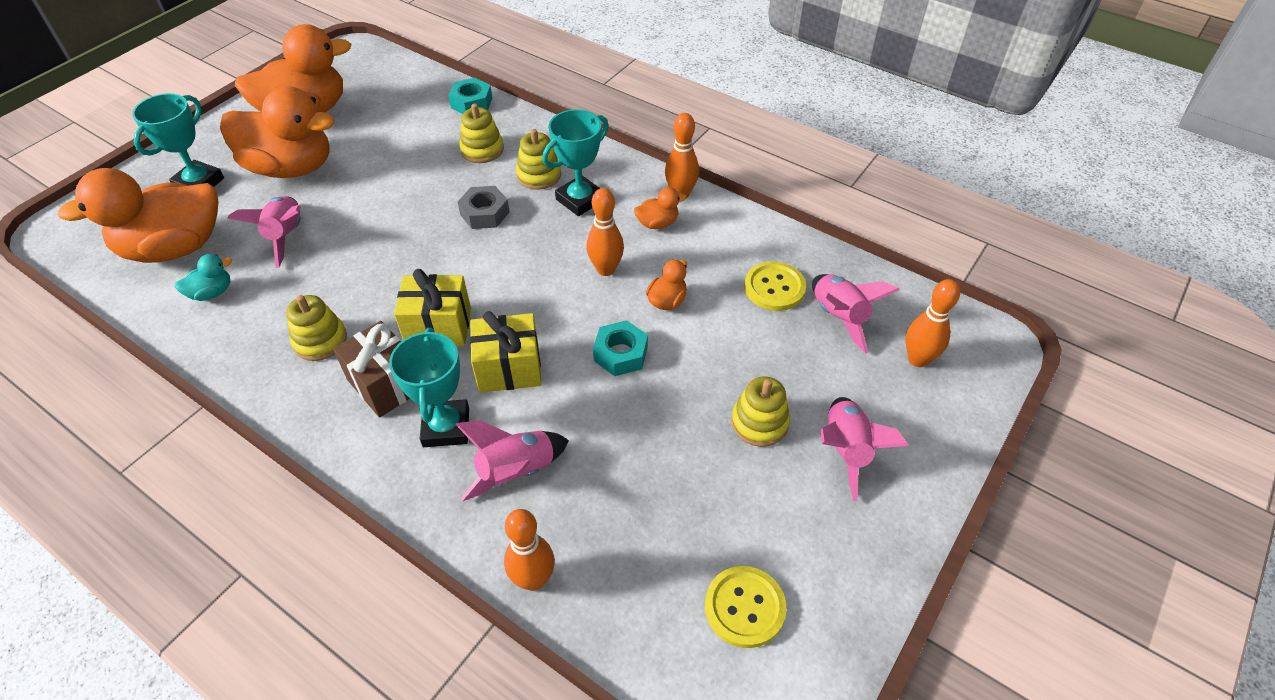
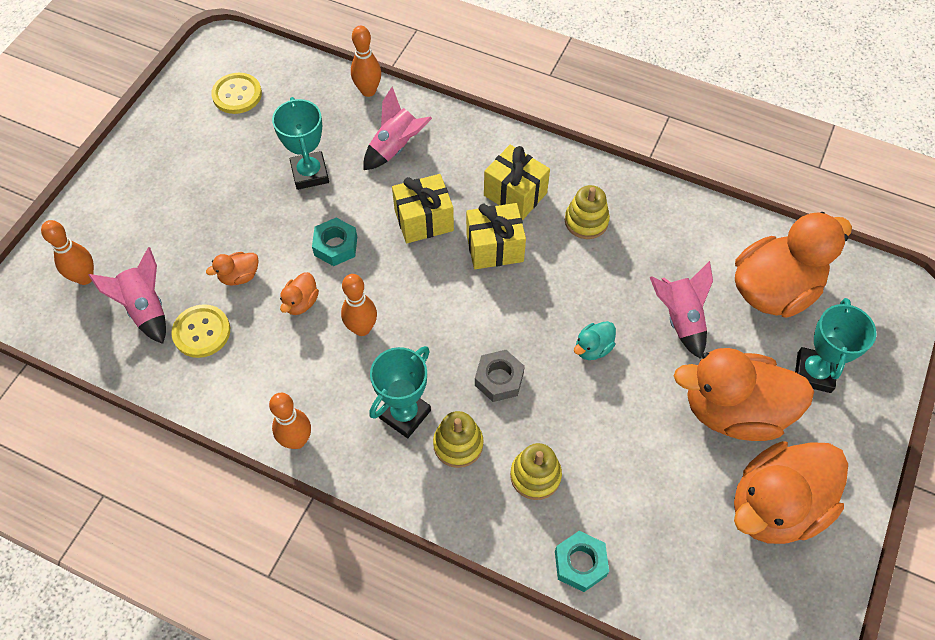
camera: 170 degrees right, 10 degrees up
(212, 293) = (705, 250): turquoise duck -> turquoise duck (593, 348)
(386, 384) = (515, 194): brown gift -> yellow gift
(446, 427) = (456, 170): turquoise trophy -> turquoise trophy (310, 173)
(657, 223) = (318, 394): orange duck -> orange duck (239, 276)
(759, 423) = (222, 206): yellow stacking toy -> none
(846, 450) = (159, 195): pink rocket -> none

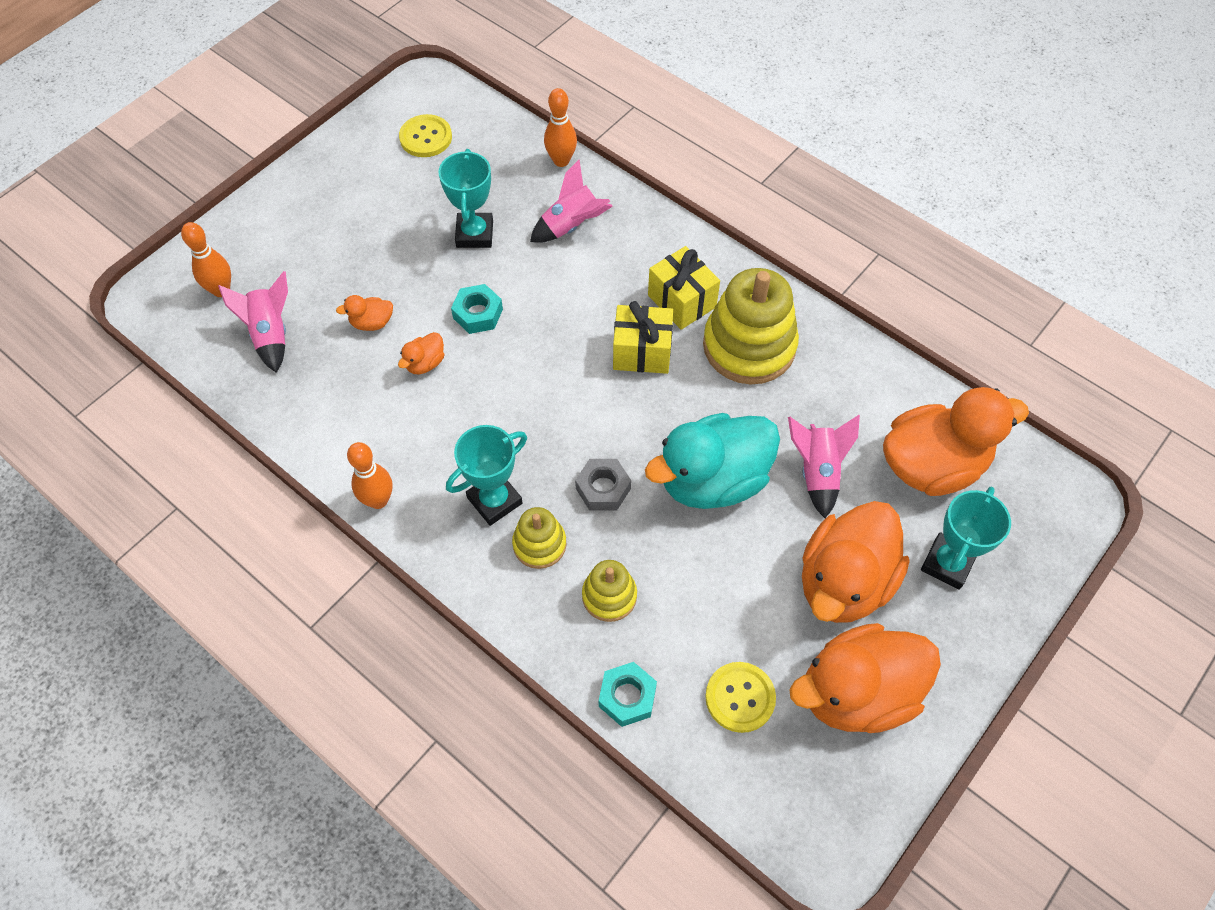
camera: 15 degrees right, 0 degrees up
(201, 332) = (318, 370): yellow button -> yellow button (740, 697)
(362, 328) = (478, 403): orange bowling pin -> none
(424, 220) = (577, 307): yellow gift -> none
(586, 221) = (749, 346): yellow stacking toy -> yellow stacking toy, size x1.92
(593, 348) = (712, 480): turquoise duck -> turquoise duck, size x2.41
(733, 411) = (844, 582): orange duck -> orange duck turned 75 degrees counterclockwise

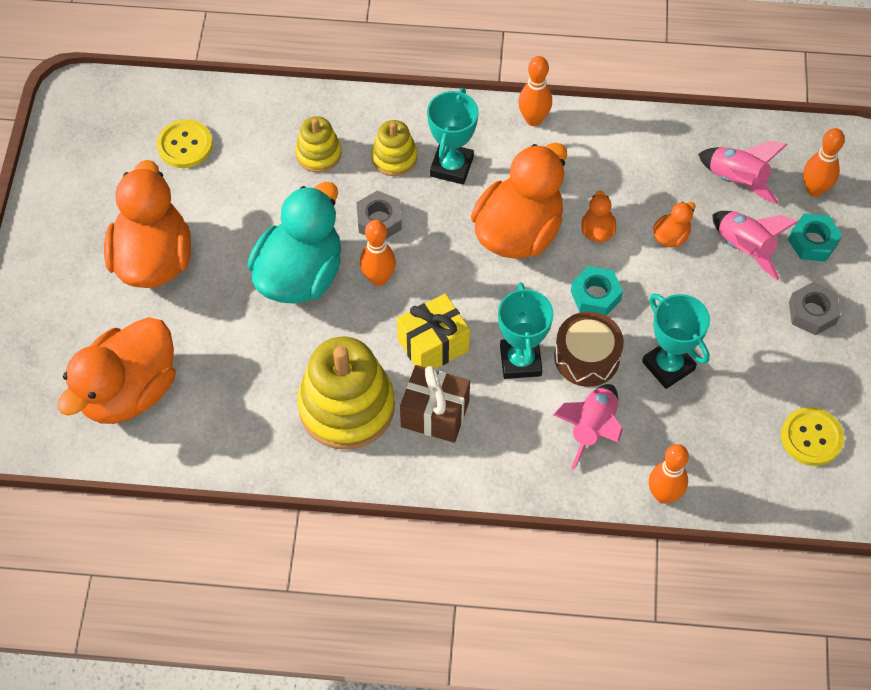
camera: 145 degrees right, 0 degrees up
(332, 208) = (812, 312): none -> grey nut
(529, 274) = (587, 357): none -> brown drum
(627, 697) = (261, 104): turquoise nut -> turquoise nut (813, 242)
(644, 435) = (378, 278): none -> orange bowling pin
(682, 301) = (435, 414): yellow gift -> brown gift
(817, 472) = (221, 330): pink rocket -> pink rocket (744, 248)
(856, 693) = (105, 192): orange duck -> orange duck (518, 232)
(947, 563) = (80, 318): turquoise trophy -> turquoise trophy (520, 361)

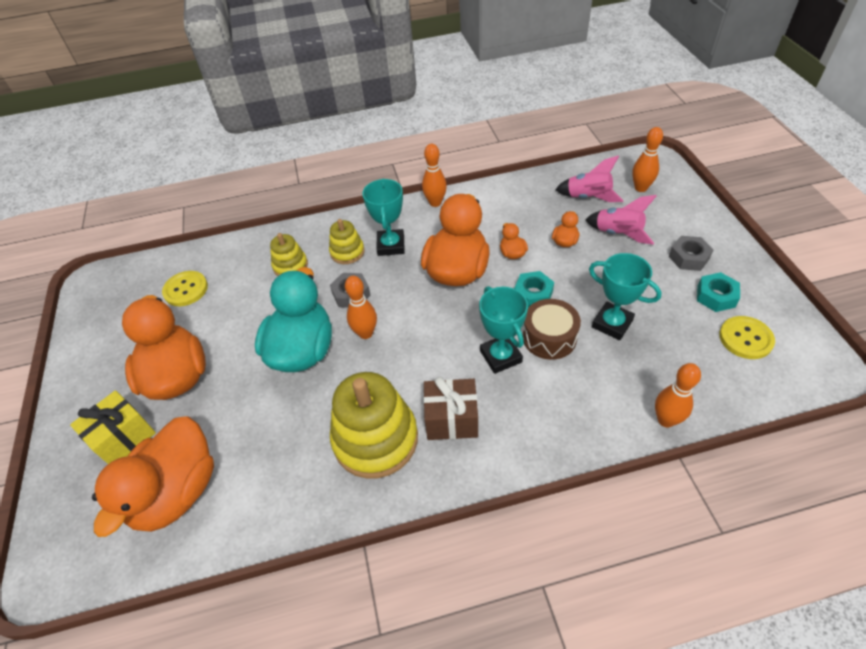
camera: 15 degrees left, 10 degrees down
(433, 345) = (427, 367): yellow gift -> yellow gift (124, 438)
(592, 428) = (581, 388): pink rocket -> none
(813, 242) = (659, 216): turquoise nut -> turquoise nut (715, 296)

